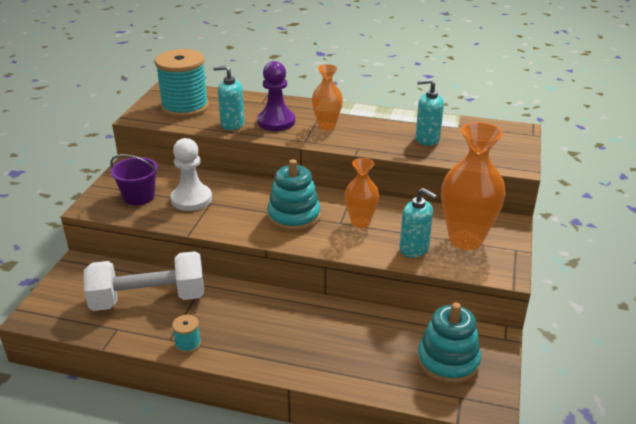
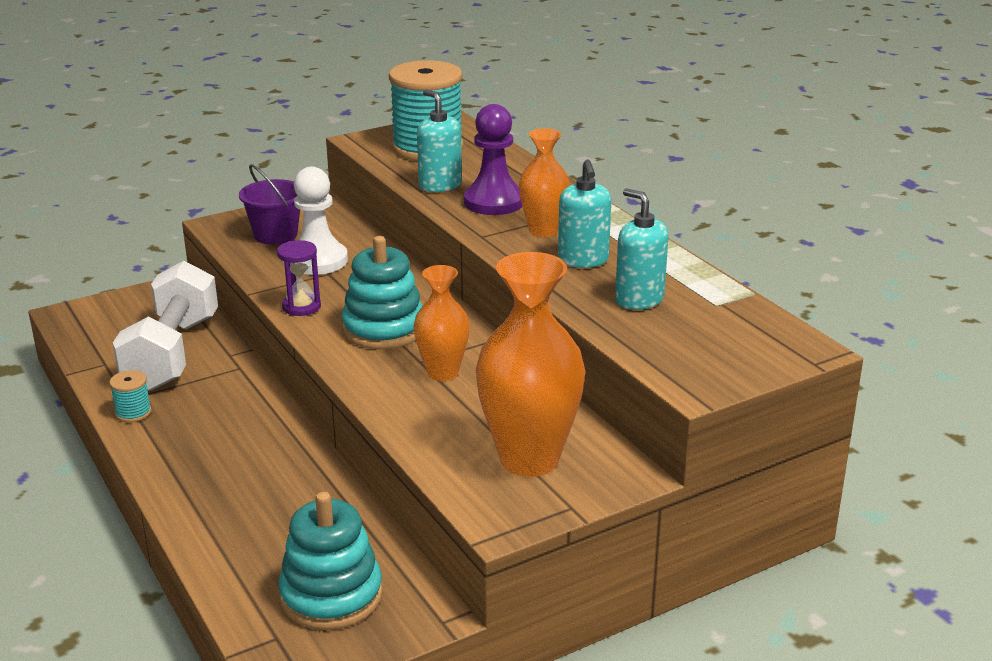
camera: 45 degrees right, 5 degrees down
(149, 299) = (172, 353): white dumbbell -> white dumbbell turned 60 degrees clockwise
(231, 227) = (301, 307): none -> purple hourglass
(414, 249) = (446, 433): turquoise soap dispenser -> turquoise soap dispenser (583, 260)

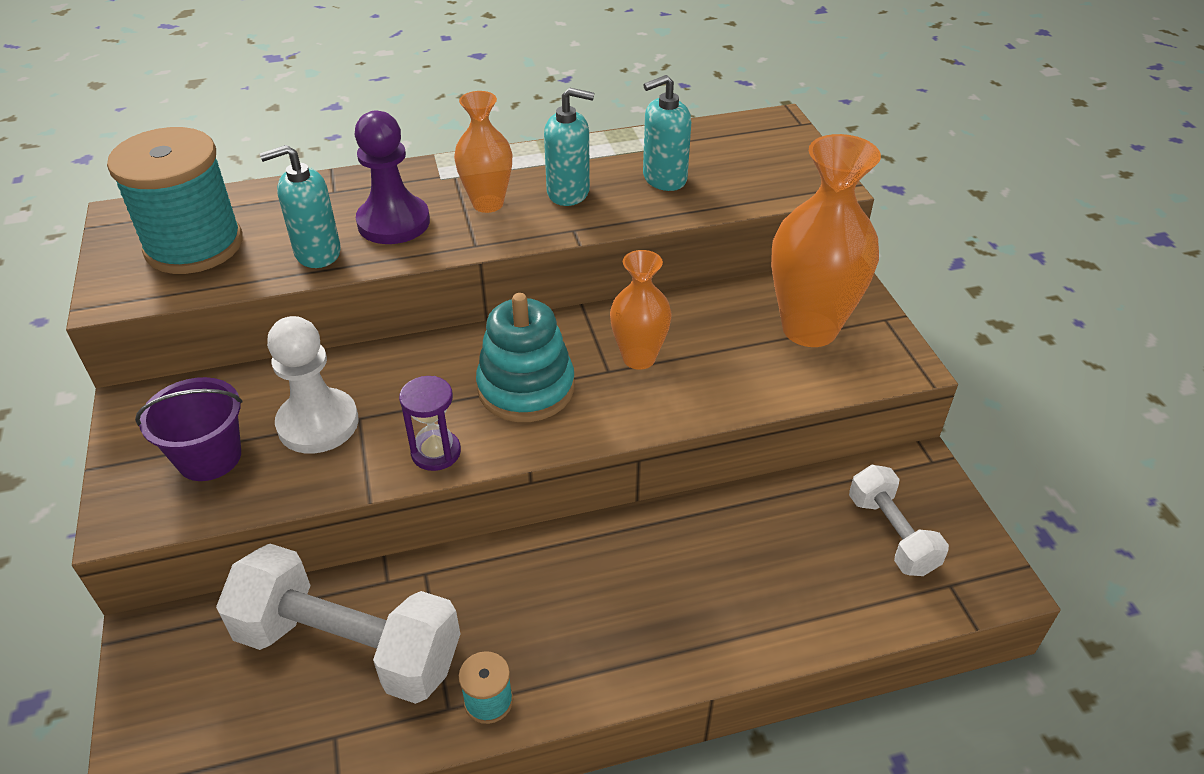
camera: 75 degrees left, 15 degrees up
(331, 595) = (891, 534): turquoise stacking toy -> white dumbbell

